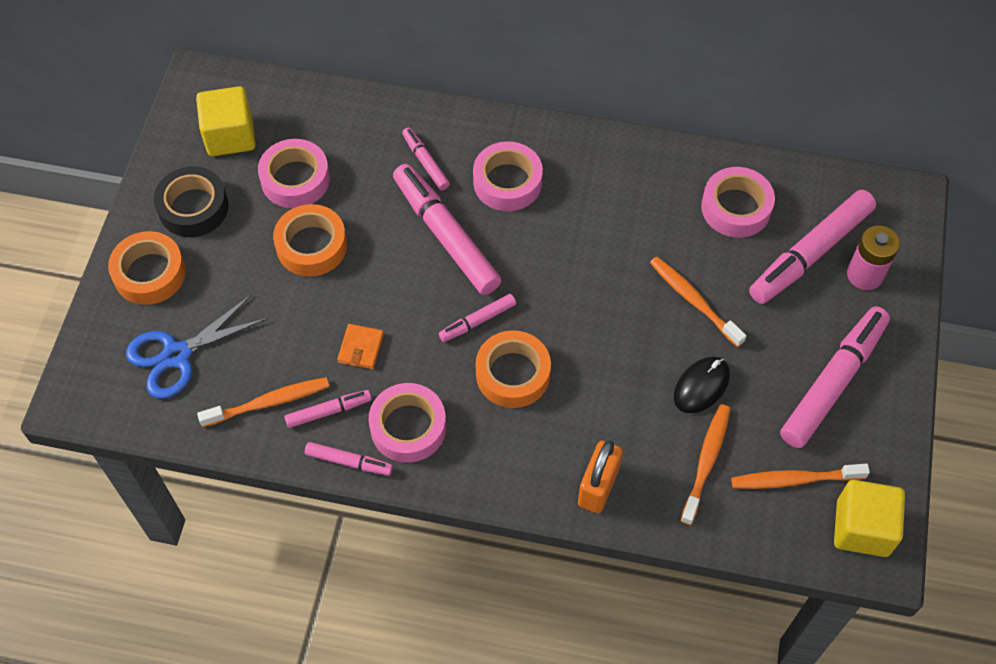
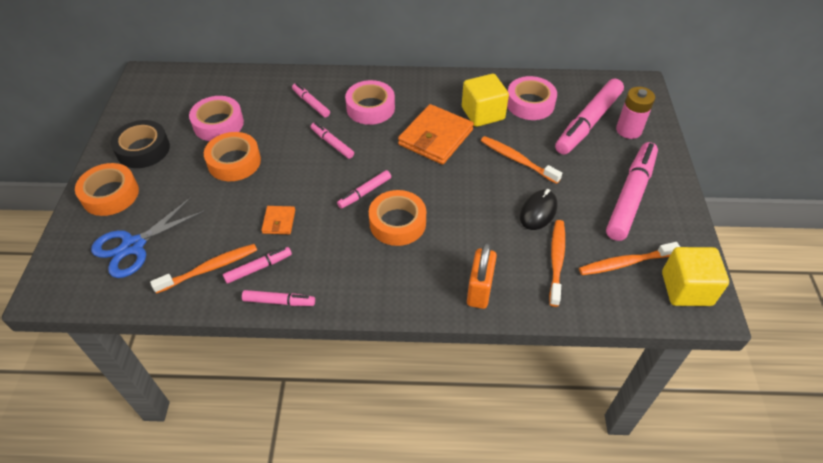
camera: 10 degrees left, 10 degrees down
(230, 136) = (168, 104): yellow cube -> yellow cube (483, 113)
(408, 427) = (323, 270): pink tape -> none
(445, 235) = (332, 143): pink marker -> pink marker, size x0.49
(589, 246) = (435, 137): none -> orange wallet

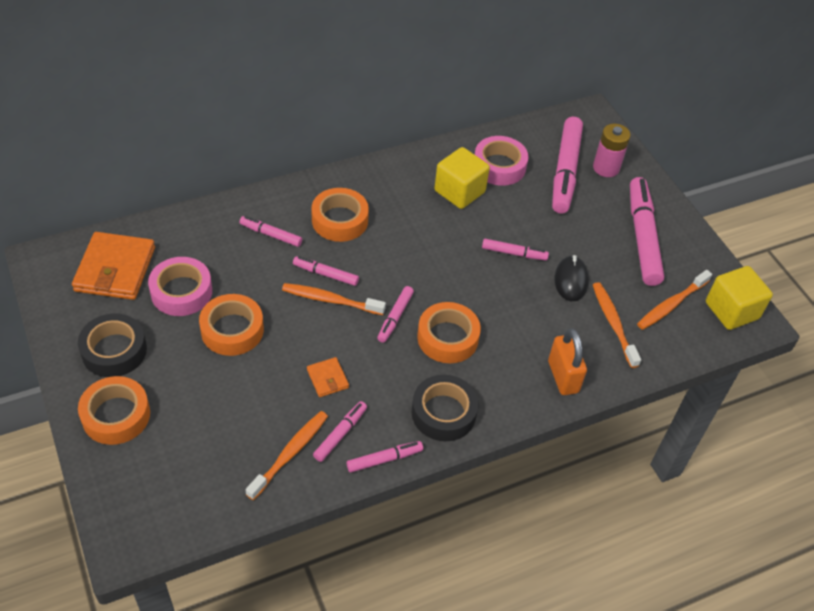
camera: 30 degrees left, 0 degrees up
(133, 246) = (188, 461): blue scissors -> none
(353, 282) = (443, 413): none -> black tape
(370, 108) = (340, 220): pink tape -> orange tape
(435, 137) = (428, 233): orange wallet -> orange wallet (115, 269)
(499, 174) = (514, 253): none -> pink marker
(517, 160) = (522, 233): orange toothbrush -> orange toothbrush (330, 300)

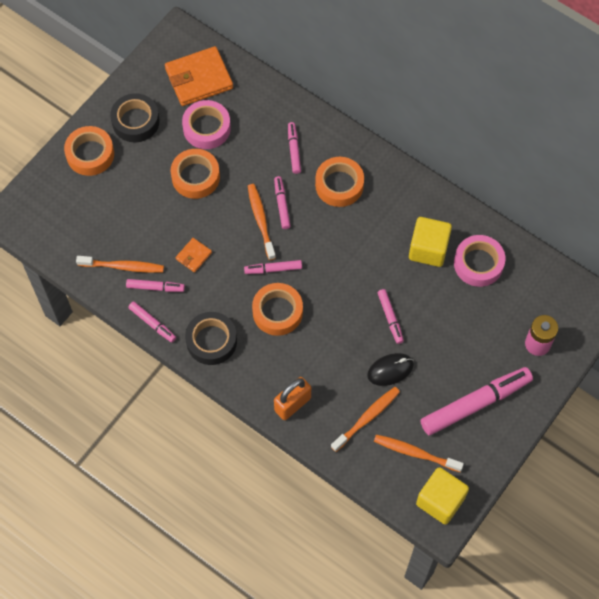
camera: 65 degrees right, 15 degrees up
(565, 171) = (509, 315): pink marker -> none

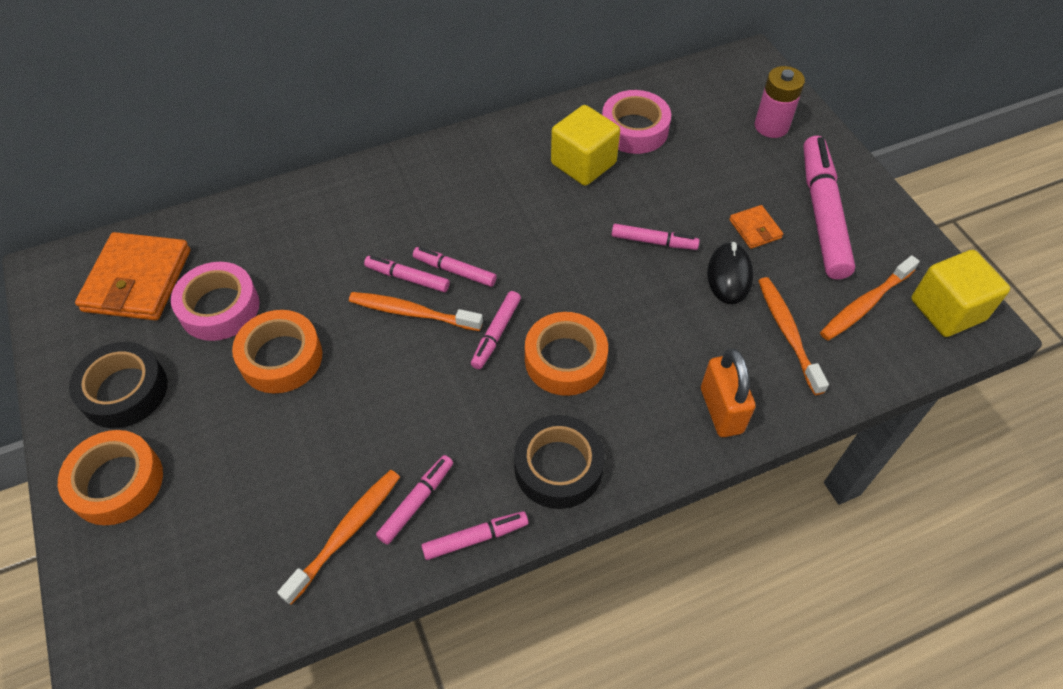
camera: 60 degrees left, 10 degrees down
(193, 256) = (403, 422): orange wallet -> orange wallet (755, 229)
(294, 150) = (340, 228): pink marker -> pink marker (454, 271)
(339, 185) = (429, 206): orange tape -> none

